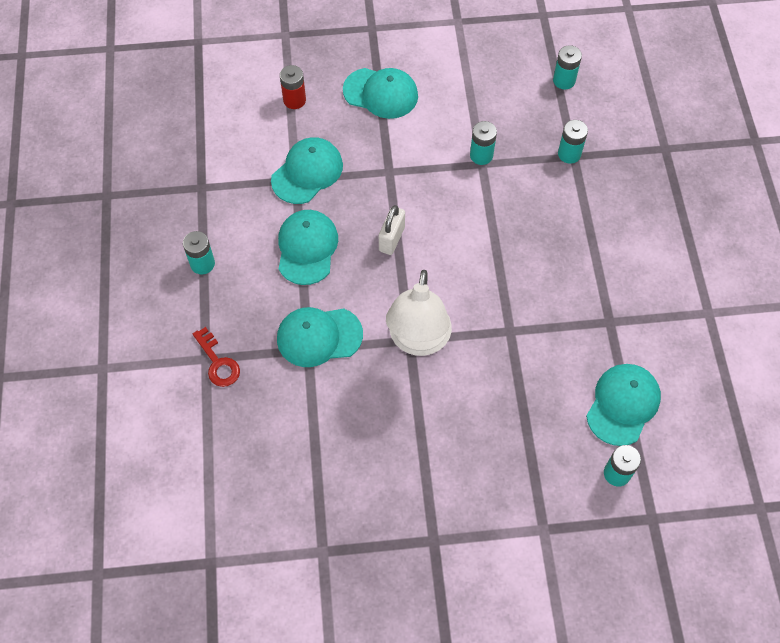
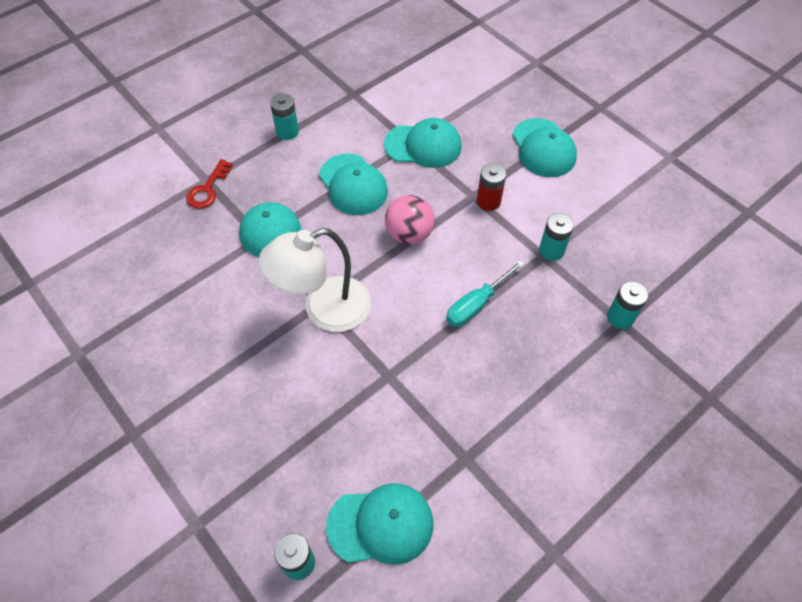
camera: 55 degrees right, 5 degrees down
(294, 100) = (482, 101): red battery -> red battery (488, 201)
(307, 248) = (353, 185): turquoise cap -> turquoise cap turned 90 degrees clockwise
(391, 239) = (409, 234): white padlock -> pink ball
(491, 235) = (476, 304): none -> turquoise screwdriver
(564, 80) = (695, 268): turquoise battery -> none

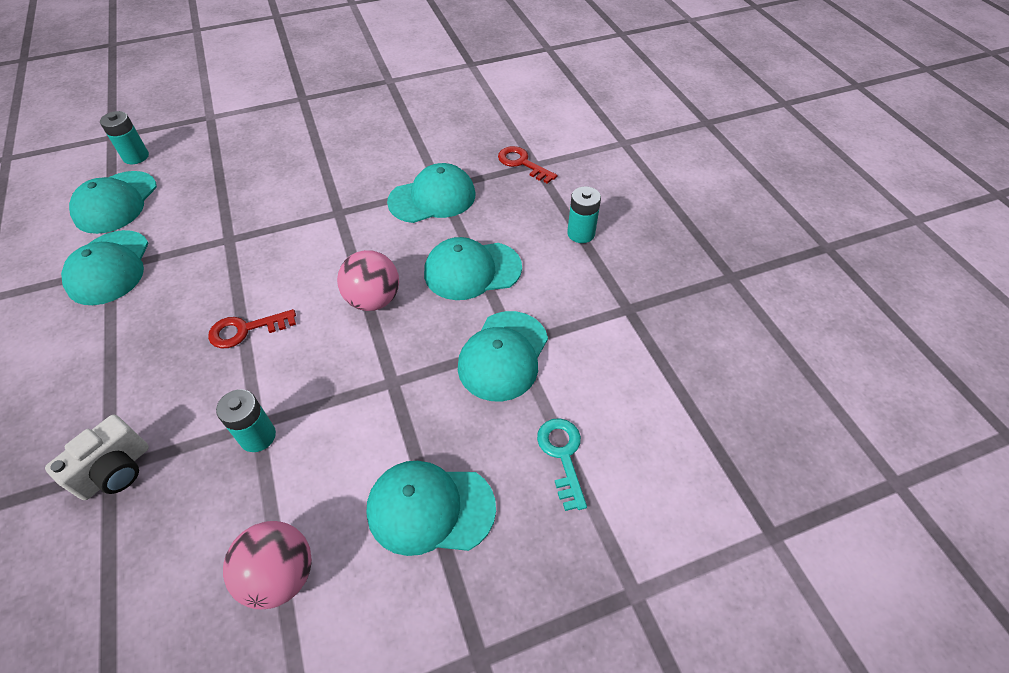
camera: 110 degrees right, 5 degrees down
(324, 309) = (329, 213): white lamp -> none
(466, 460) = (109, 268): none -> turquoise cap
(476, 304) = (246, 330): turquoise screwdriver -> red key
(479, 102) = (562, 456): none -> turquoise key
(488, 201) = (374, 395): red battery -> none
(618, 198) = (280, 575): none -> pink ball
(620, 317) = (116, 471): turquoise battery -> white camera

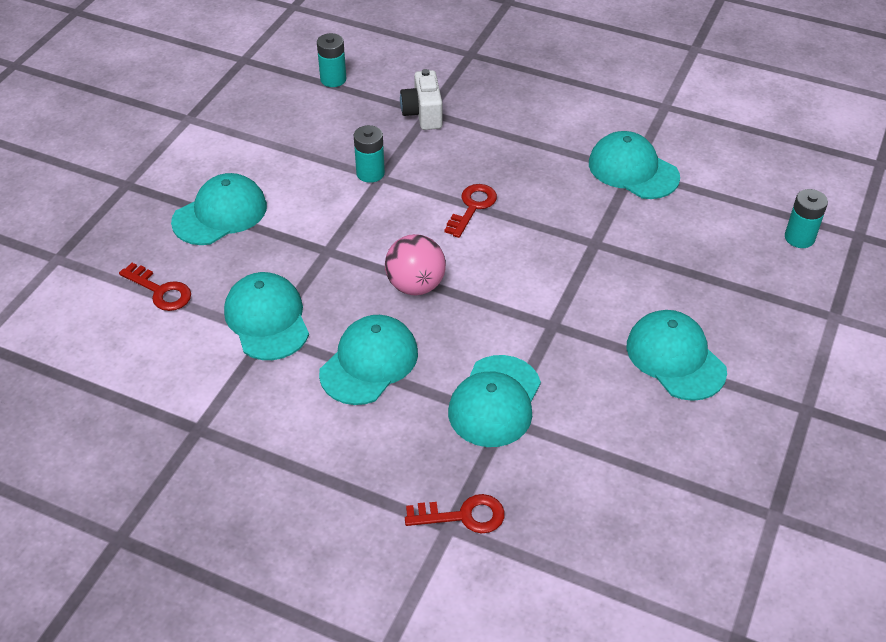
camera: 135 degrees right, 5 degrees down
(116, 202) = (728, 201): turquoise cap -> turquoise cap (675, 358)
(280, 575) = (270, 143): pink ball -> none
(562, 456) = (160, 291): turquoise key -> red key
(581, 233) = (310, 474): turquoise battery -> turquoise battery (333, 79)

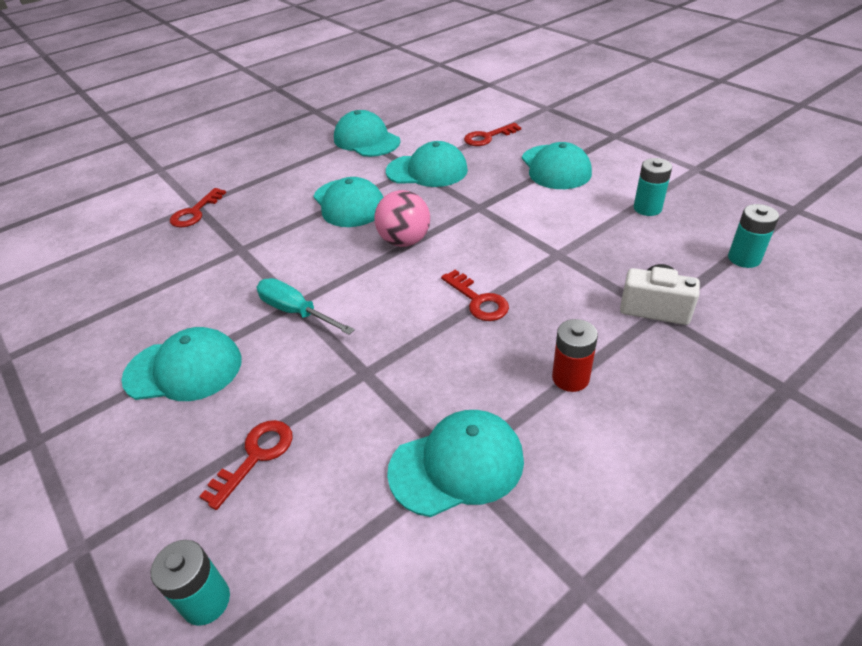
camera: 120 degrees right, 5 degrees down
(370, 173) = (567, 249): turquoise battery -> turquoise battery (647, 208)
(495, 401) = (258, 249): turquoise cap -> turquoise cap (366, 140)
(524, 139) = (570, 378): none -> red battery
(562, 319) = (295, 312): none -> turquoise screwdriver
(706, 266) = (255, 457): none -> red key

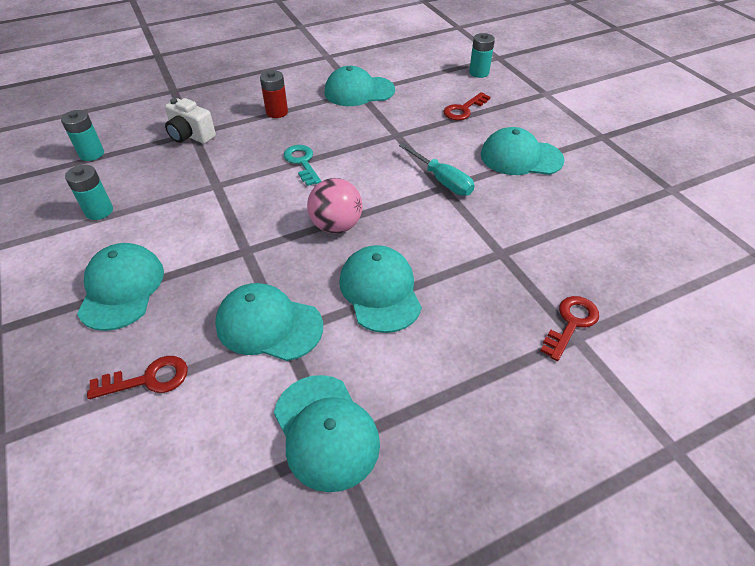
camera: 170 degrees left, 5 degrees up
(478, 300) = (302, 162): red key -> turquoise key

